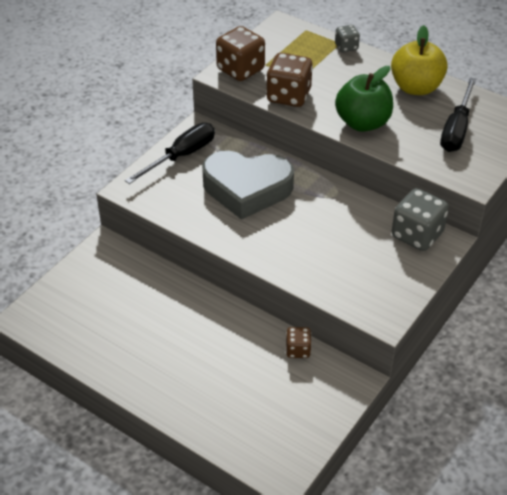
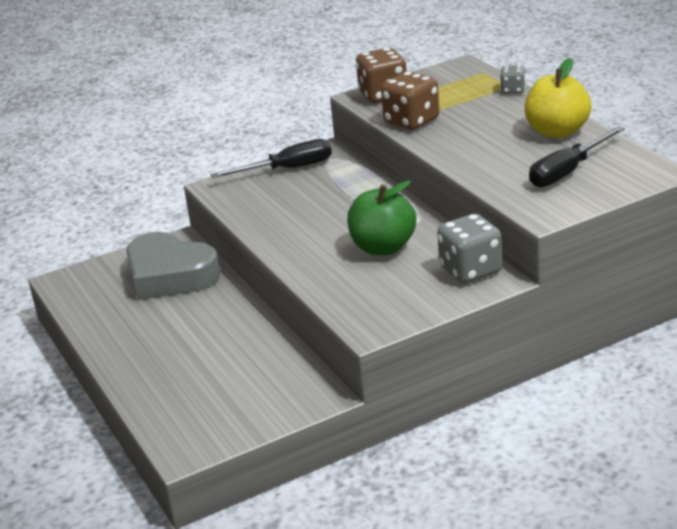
camera: 30 degrees right, 15 degrees down
(247, 189) = (327, 204): grey heart -> grey heart (170, 275)
(298, 350) = (288, 359): brown dice -> none
(362, 123) = (468, 152): green apple -> green apple (383, 248)

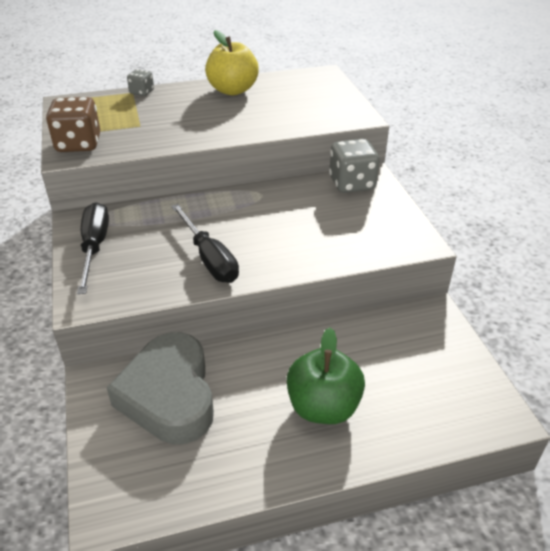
camera: 80 degrees left, 10 degrees up
(170, 275) = (169, 395): grey heart -> grey heart turned 120 degrees clockwise
(383, 248) = (292, 216): green apple -> green apple (323, 407)
(411, 121) = (150, 139): brown dice -> none
(568, 171) = (299, 98): black screwdriver -> black screwdriver (209, 258)

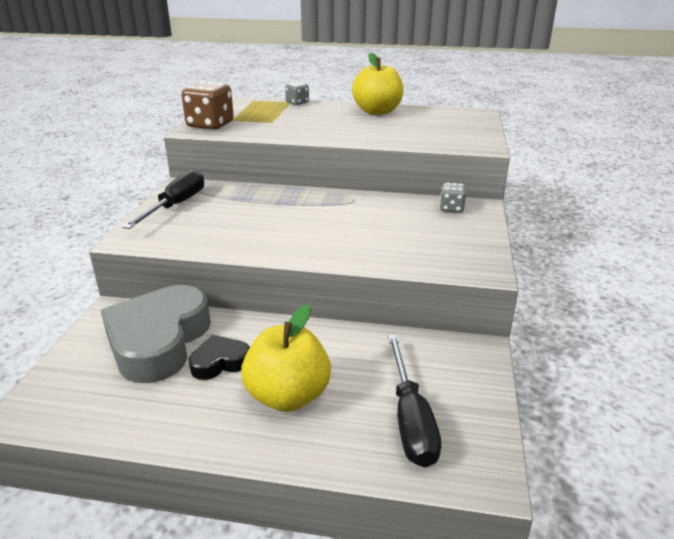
camera: 25 degrees right, 10 degrees down
(209, 258) = (261, 234): black screwdriver -> black screwdriver (410, 419)
(242, 396) = (220, 362): none -> black heart
(323, 407) = (288, 396): green apple -> yellow apple
(352, 183) = (451, 208): grey dice -> grey dice, size x0.54

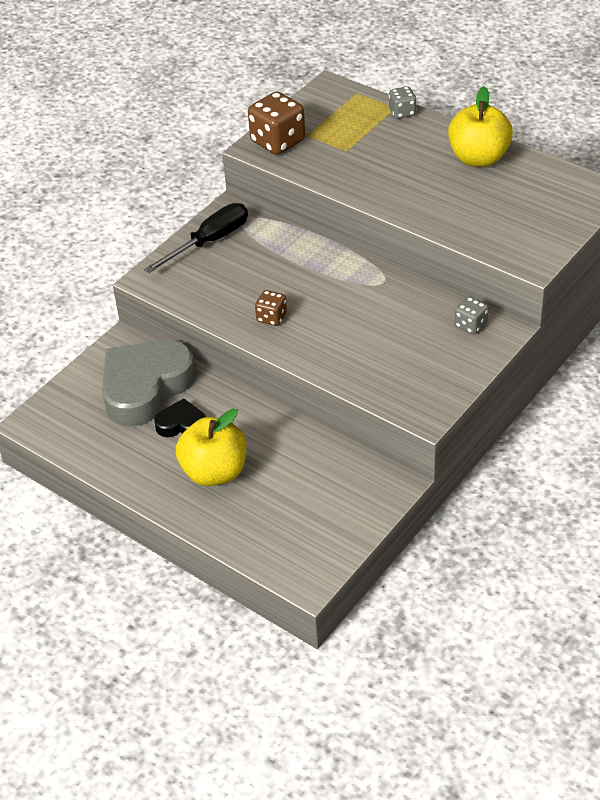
camera: 30 degrees right, 15 degrees up
(275, 239) = (271, 317): none -> brown dice
(410, 419) = (289, 522): black screwdriver -> none

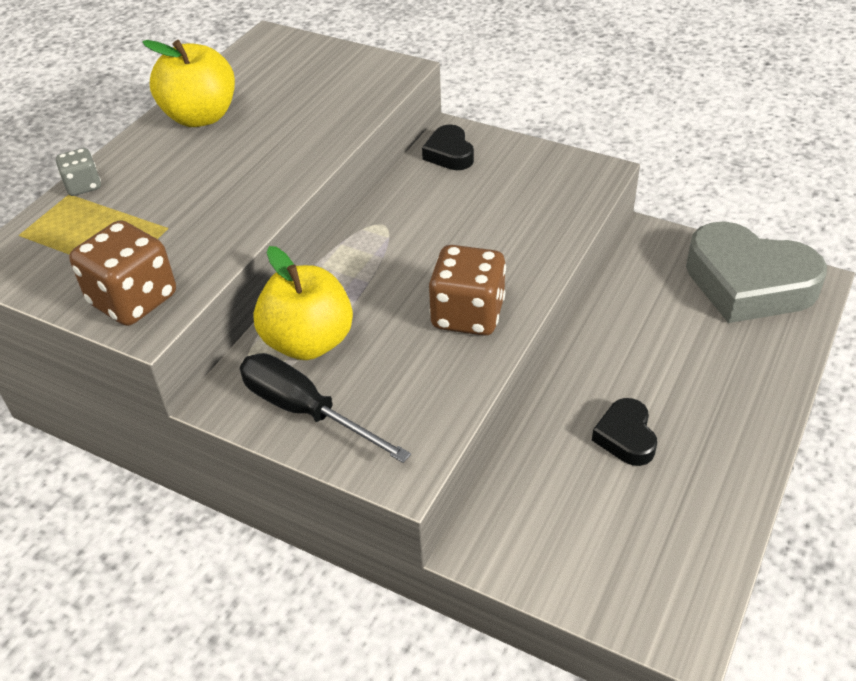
camera: 100 degrees left, 0 degrees up
(145, 387) = (567, 495): grey heart -> grey heart (748, 283)
(214, 472) = (695, 386): yellow apple -> yellow apple (308, 342)
(271, 317) = (467, 315): brown dice -> brown dice, size x1.84
(470, 325) = (449, 154): grey dice -> black heart

